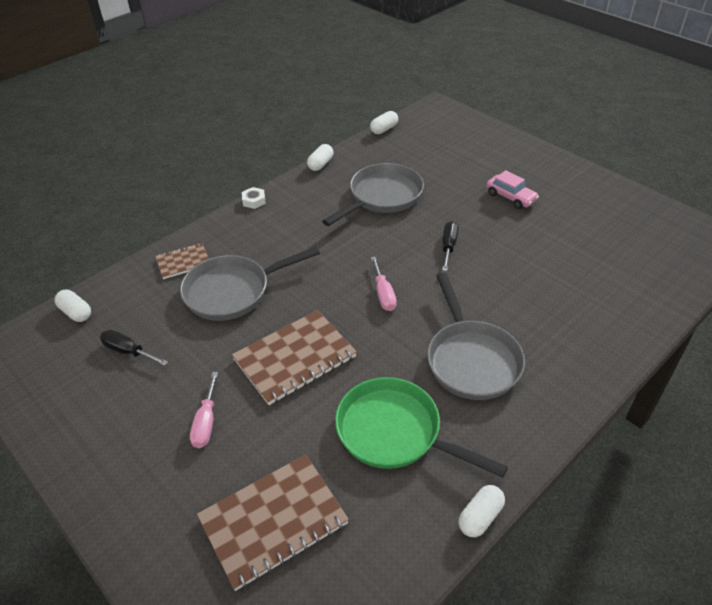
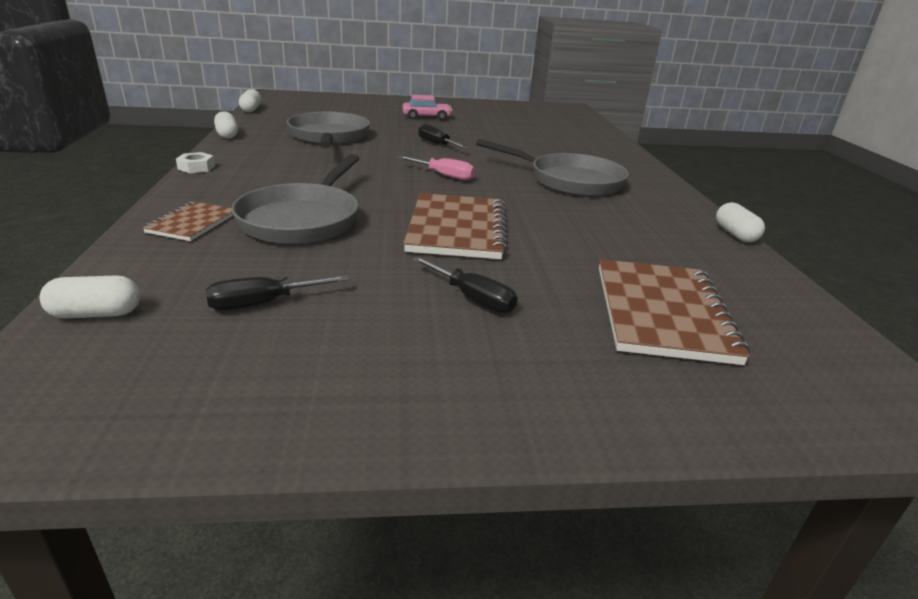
camera: 55 degrees left, 15 degrees down
(206, 422) = (473, 298): pink screwdriver -> black screwdriver
(395, 432) = (611, 227): green pan -> none

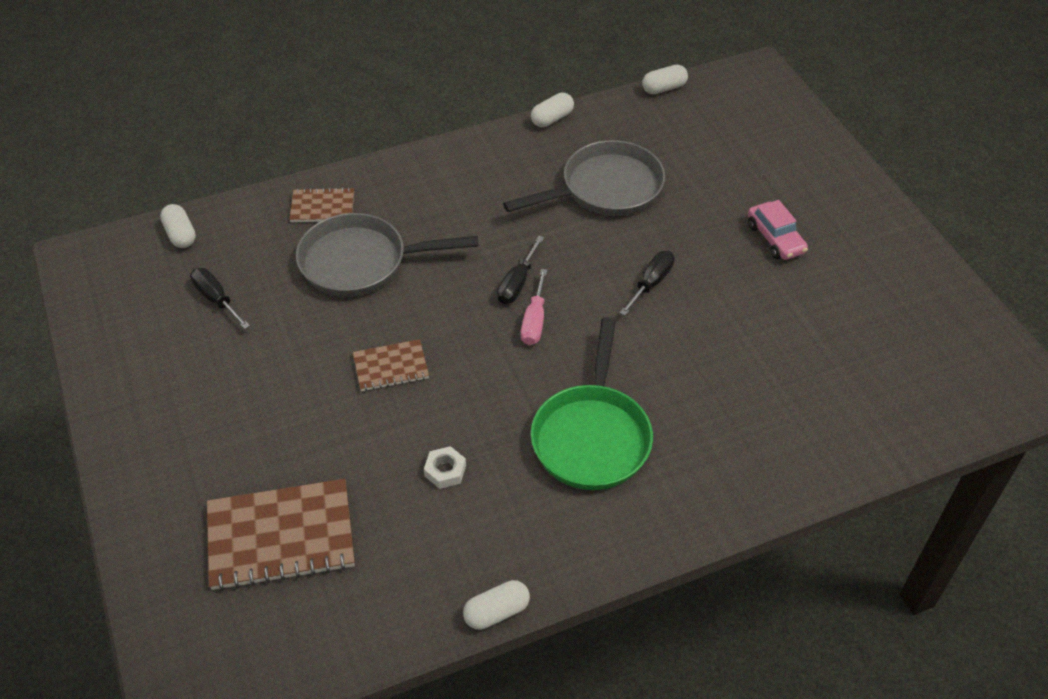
camera: 75 degrees right, 20 degrees up
(196, 167) = (443, 148): white nut -> white nut (445, 471)
(457, 229) = (391, 367): brown notebook -> brown notebook, size x0.55
(473, 298) = (261, 408): black screwdriver -> black screwdriver (517, 283)
(570, 181) = (592, 436): grey pan -> green pan

